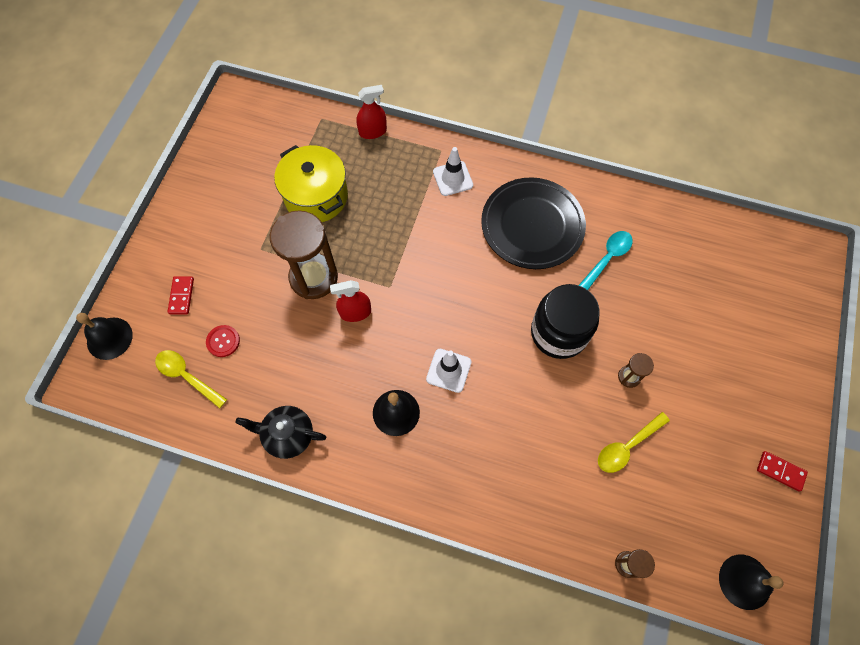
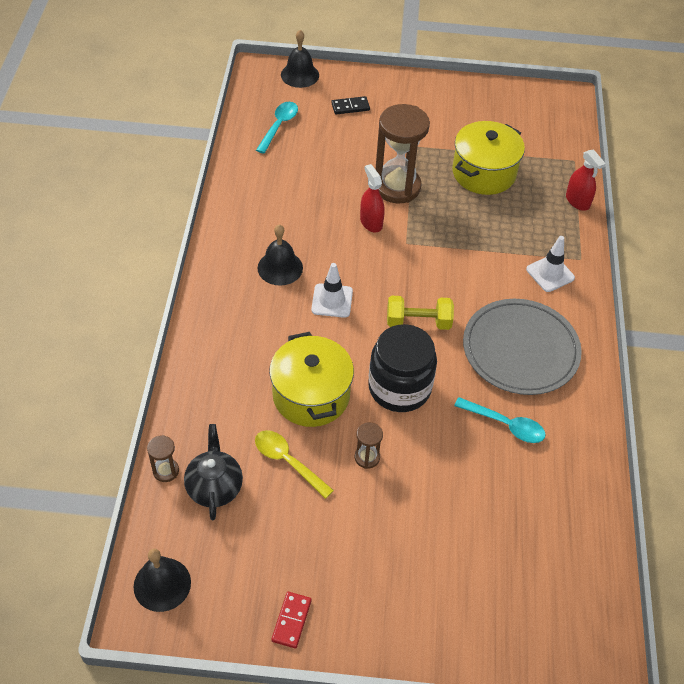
camera: 75 degrees right, 15 degrees down
(181, 296) = (350, 107): red domino -> black domino
(187, 376) = (279, 126): yellow spoon -> turquoise spoon
(223, 341) = (316, 141): red button -> none
(288, 435) = (242, 198): black teapot -> black teapot (214, 487)
(488, 299) = (418, 322): none -> yellow dumbbell
(532, 225) = (520, 350): black plate -> grey plate
(557, 412) = (311, 395): none -> yellow pot

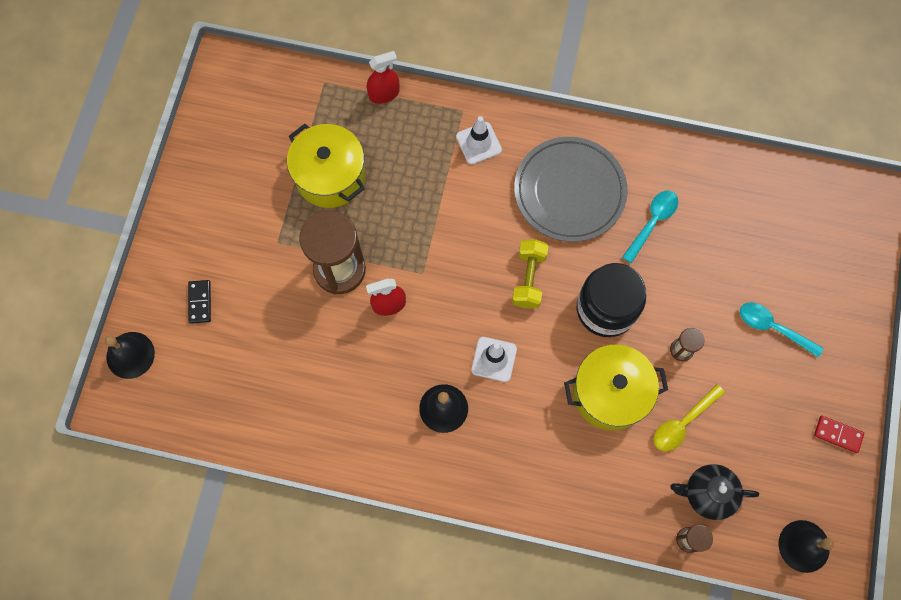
camera: 80 degrees left, 20 degrees up
(279, 126) = (220, 389): turquoise spoon -> turquoise spoon (772, 328)

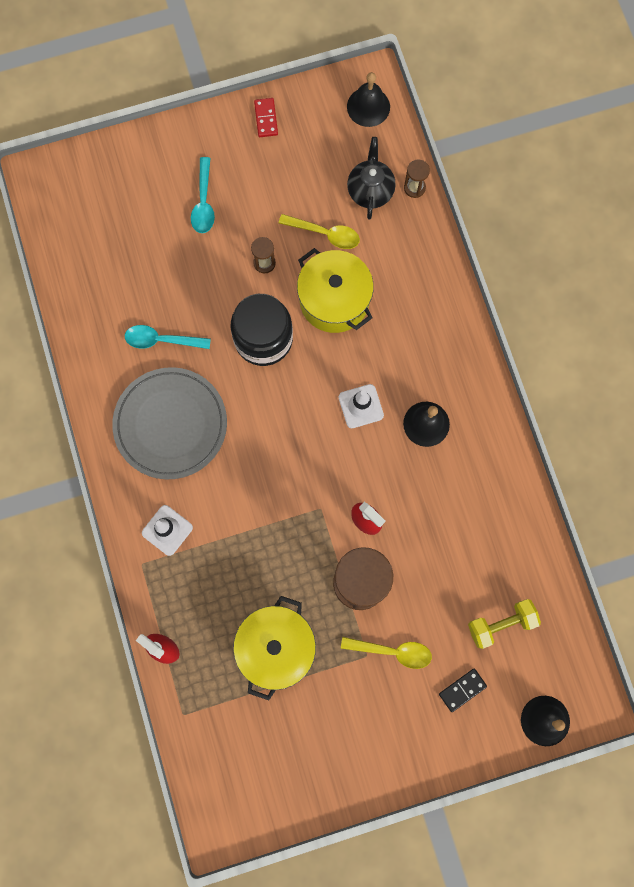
camera: 120 degrees left, 5 degrees up
(267, 264) = (392, 651): none -> yellow spoon
(528, 278) = (273, 416): yellow dumbbell -> yellow dumbbell (501, 624)
(707, 493) = (370, 190): black teapot -> black teapot turned 150 degrees counterclockwise

